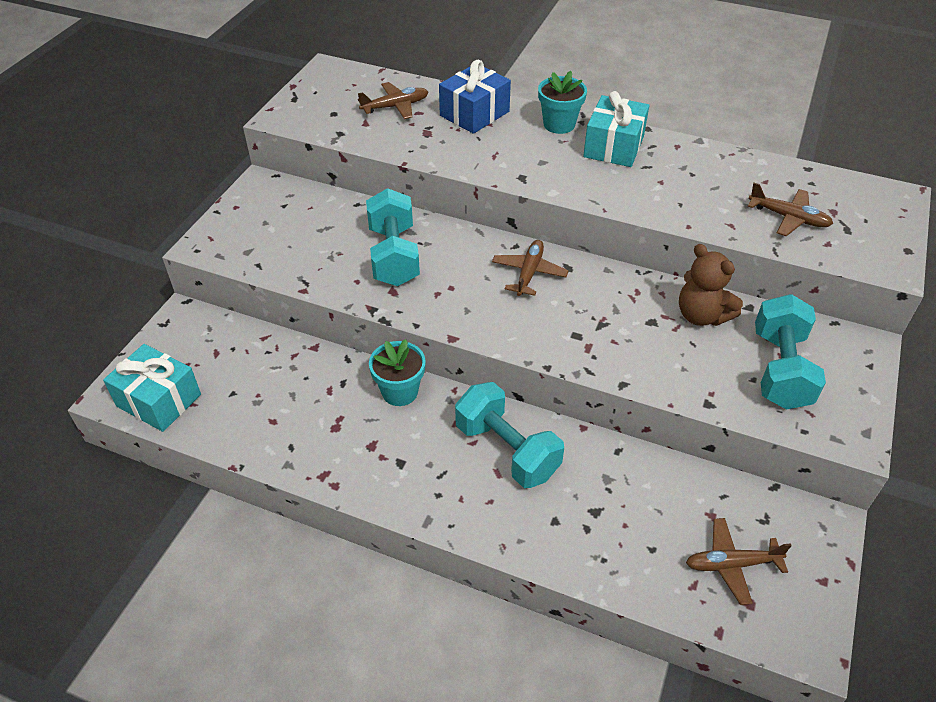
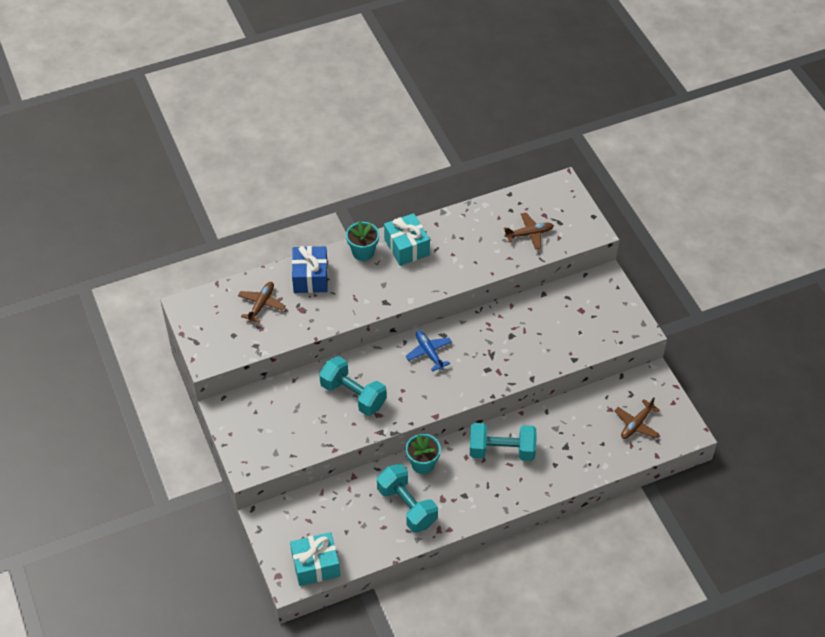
camera: 45 degrees left, 5 degrees up
(529, 273) = (429, 352): brown plane -> blue plane
(701, 315) = (528, 315): brown teddy bear -> none
(780, 370) = (585, 318): turquoise dumbbell -> turquoise dumbbell (407, 506)

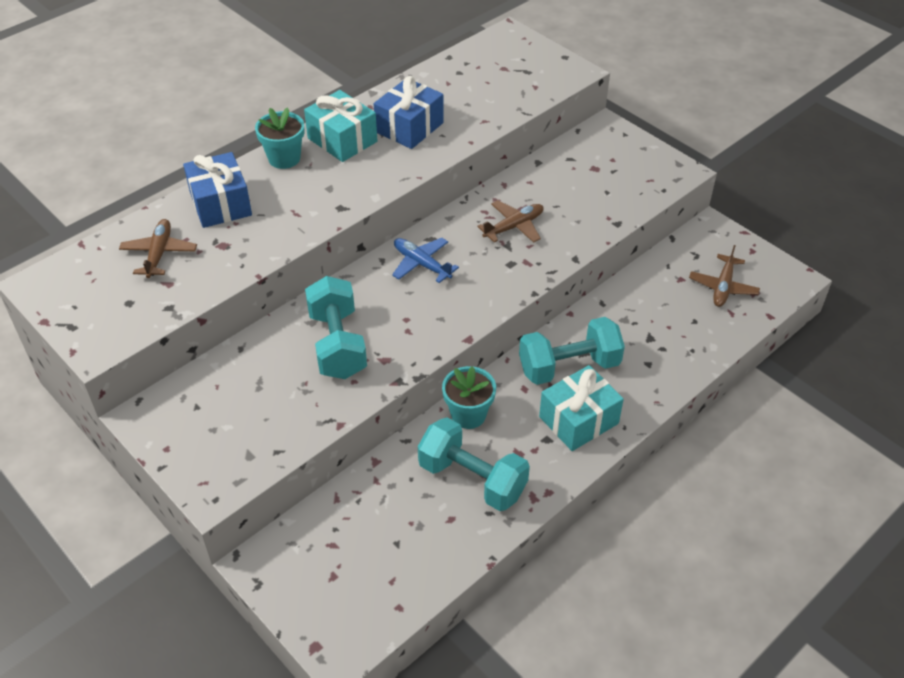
camera: 20 degrees left, 5 degrees down
(315, 565) = (370, 610): turquoise gift -> turquoise gift (578, 420)
(353, 395) = (337, 344): turquoise dumbbell -> turquoise dumbbell turned 60 degrees clockwise
(456, 249) = (409, 127): none -> blue gift
(529, 234) = (496, 91): brown plane -> brown plane (514, 227)

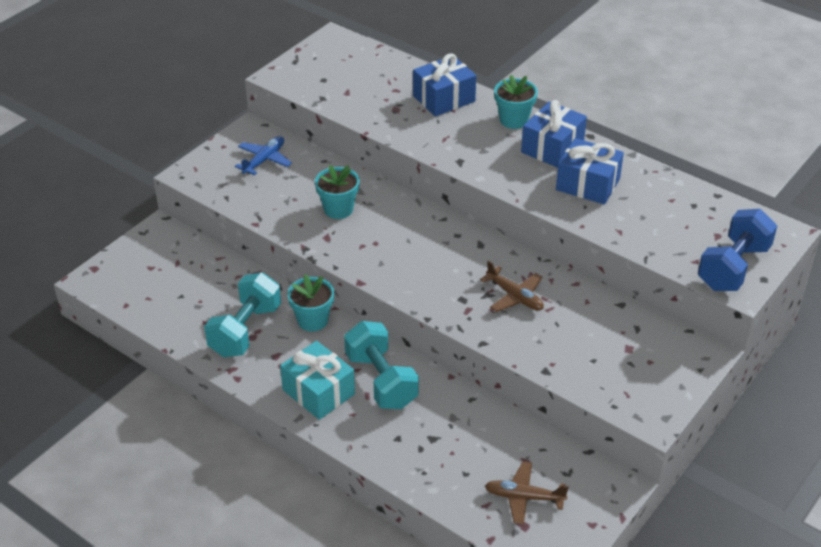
camera: 80 degrees right, 5 degrees down
(159, 253) = (378, 81): brown plane -> none
(337, 344) = (338, 209): turquoise dumbbell -> turquoise flower pot
(342, 140) = (552, 147): turquoise gift -> blue gift
(421, 264) = (445, 243): blue plane -> blue plane (264, 160)
(547, 69) = (733, 267): none -> blue dumbbell

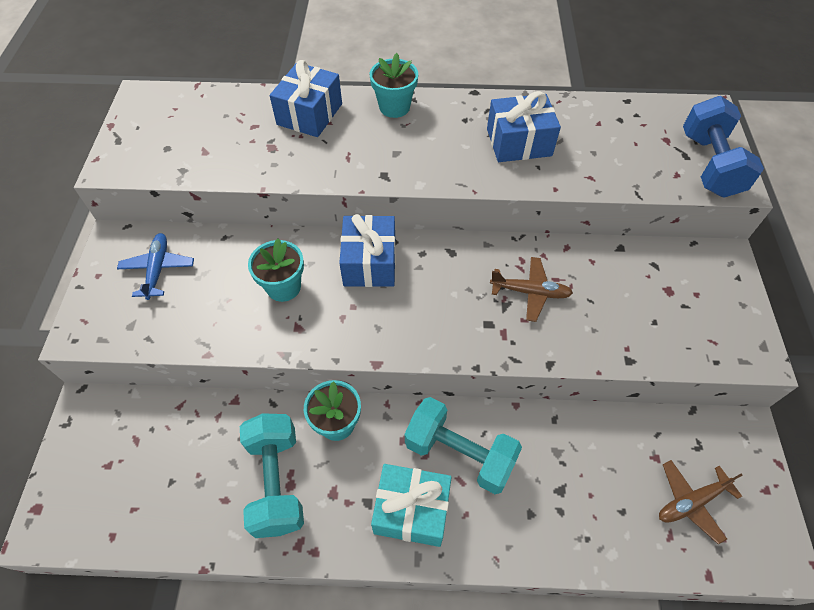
camera: 35 degrees left, 15 degrees up
(552, 147) = (454, 119): blue gift -> blue gift (369, 262)

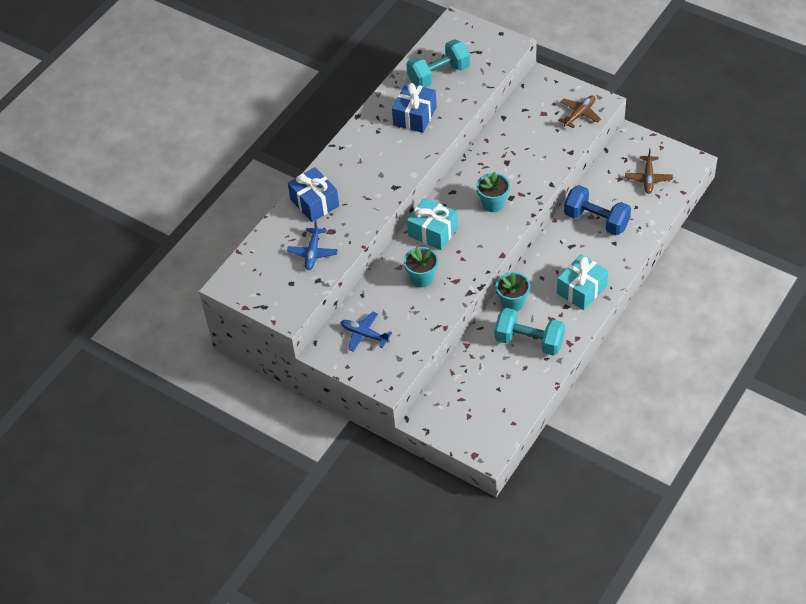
camera: 55 degrees left, 5 degrees down
(227, 146) = (313, 253): none -> blue plane
(369, 262) = (433, 232): blue gift -> turquoise gift
(394, 107) = (340, 159): turquoise flower pot -> turquoise flower pot (493, 203)
(459, 453) = (565, 257): turquoise dumbbell -> turquoise dumbbell (439, 75)
(530, 292) = (504, 170): brown plane -> brown plane (579, 114)
(709, 165) = (492, 46): blue dumbbell -> blue dumbbell (596, 220)

